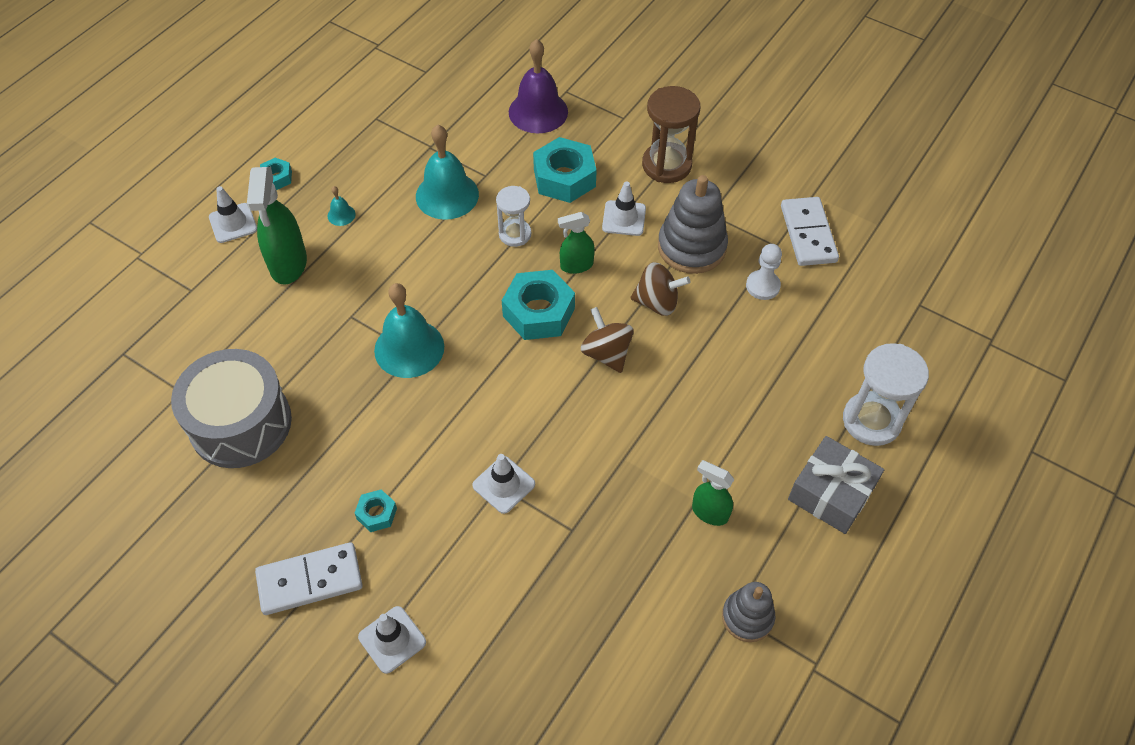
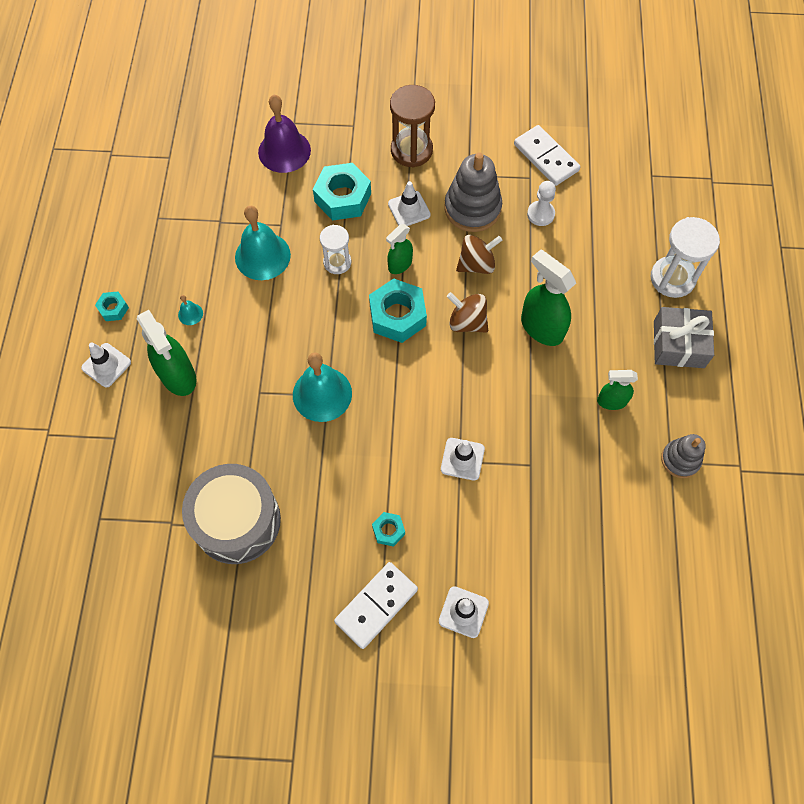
camera: 30 degrees left, 10 degrees up
(683, 398) = (541, 328): none -> green spray bottle

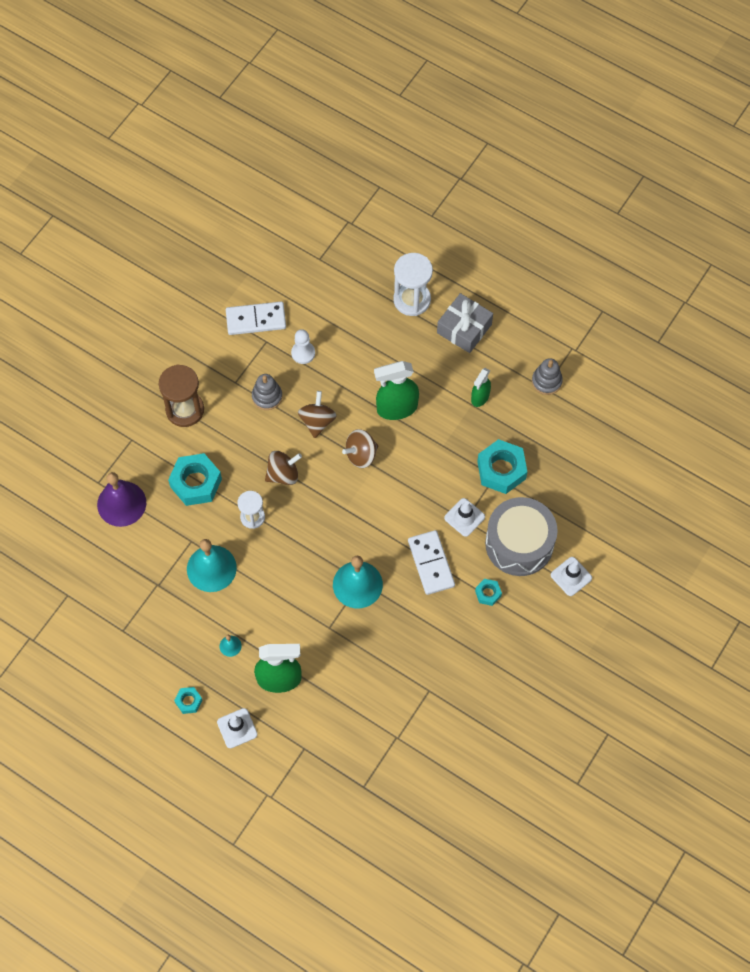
camera: 60 degrees left, 0 degrees up
(237, 521) = (422, 691): grey drum -> grey drum (519, 544)
(376, 605) = (536, 629): white domino -> white domino (431, 563)
(397, 316) = (325, 499): turquoise nut -> turquoise nut (501, 470)
(400, 265) = (283, 474): green spray bottle -> brown spinning top
(409, 209) = (238, 441): white traffic cone -> none
(472, 208) = (267, 396): grey stacking toy -> grey stacking toy, size x0.61

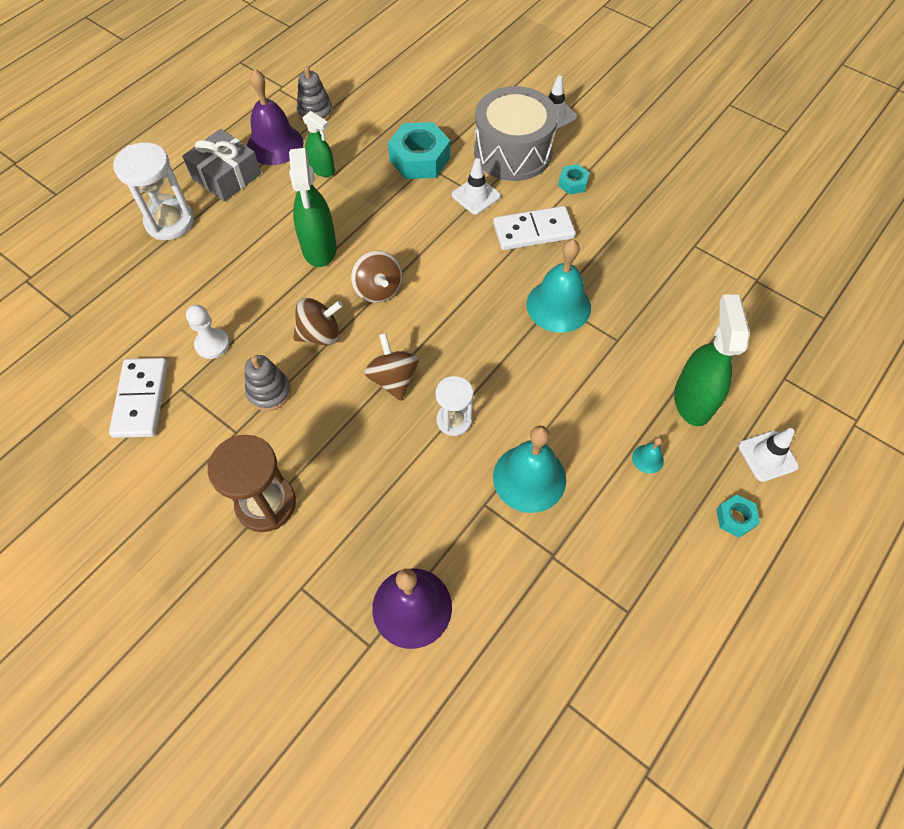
camera: 85 degrees left, 5 degrees down
(196, 483) = (391, 493): turquoise nut -> none
(317, 421) = (320, 334): brown spinning top -> brown spinning top turned 150 degrees clockwise
(504, 357) = (275, 144): none -> purple bell

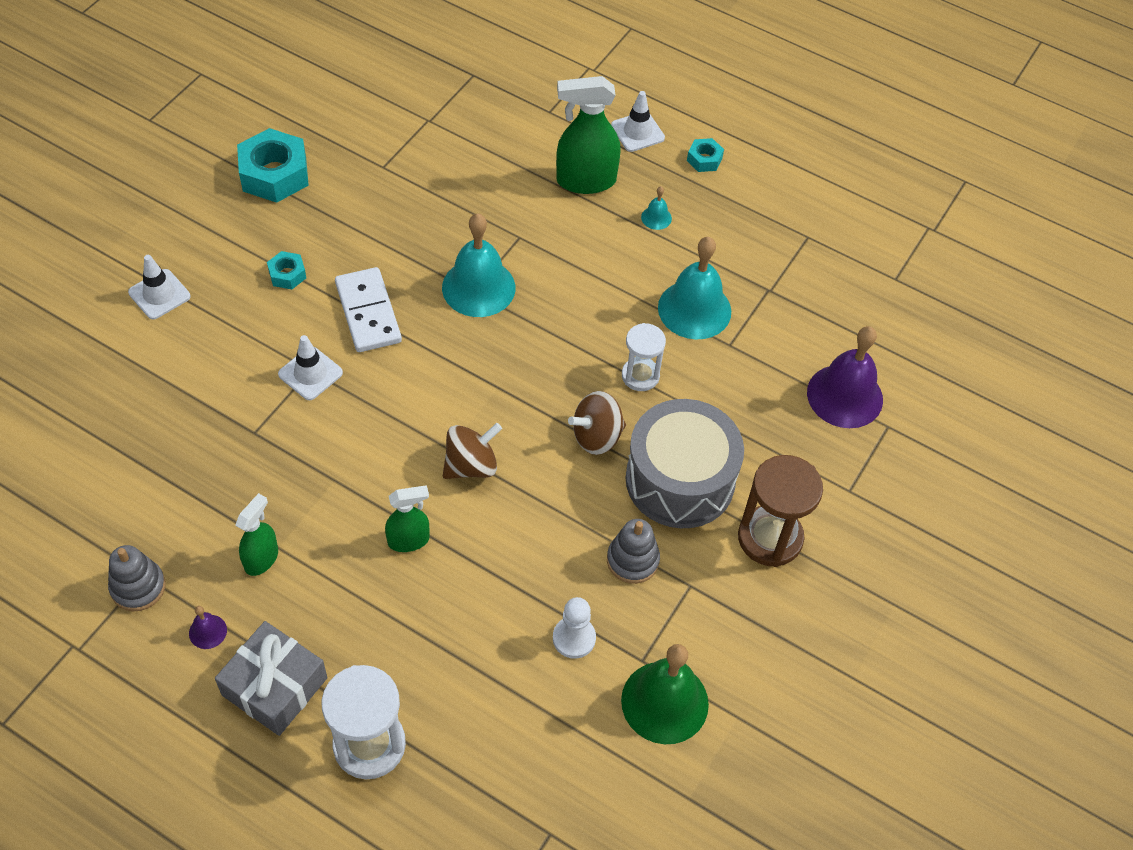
camera: 100 degrees left, 5 degrees down
(141, 399) = (664, 702): white domino -> green bell
(275, 144) = (208, 631): purple bell -> purple bell, size x0.43
(319, 248) = (409, 540): green spray bottle -> green spray bottle, size x0.59
(320, 334) = (544, 519): brown spinning top -> none
(419, 159) = (242, 441): turquoise nut -> turquoise nut (274, 174)
(513, 152) = (230, 337): grey drum -> grey drum (680, 480)

